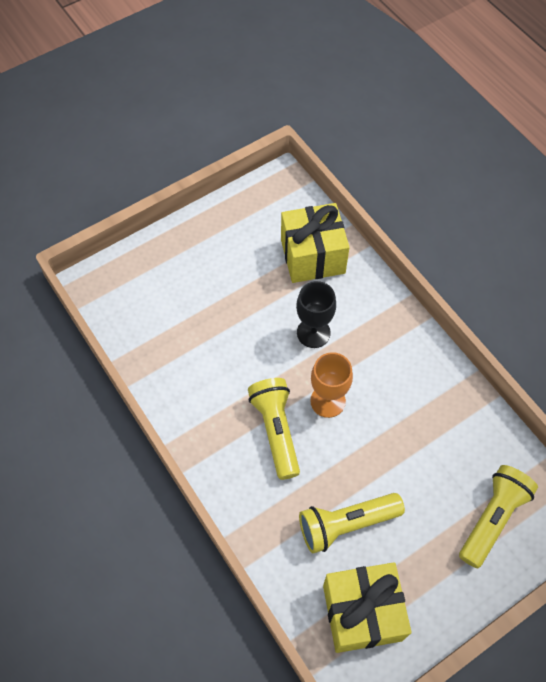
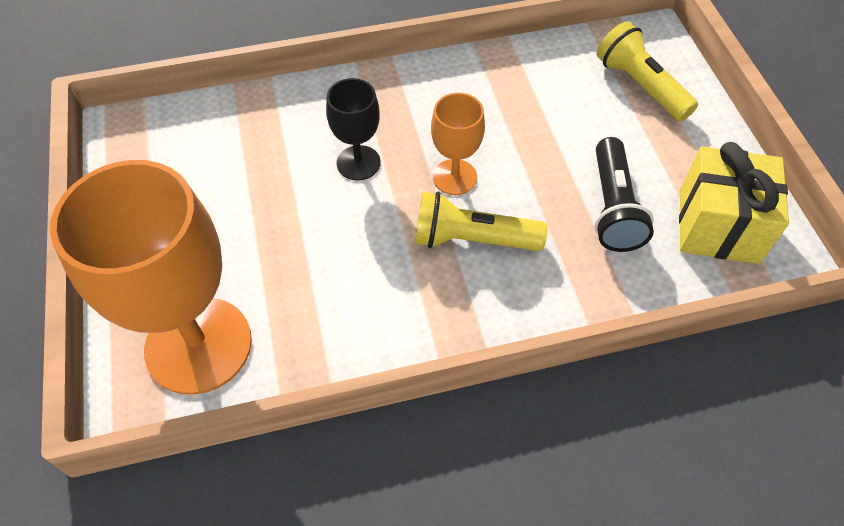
camera: 70 degrees left, 5 degrees down
(137, 299) = (198, 345): none -> orange goblet
(312, 256) = (253, 131): yellow gift -> none
(346, 524) = (613, 207): yellow flashlight -> black flashlight

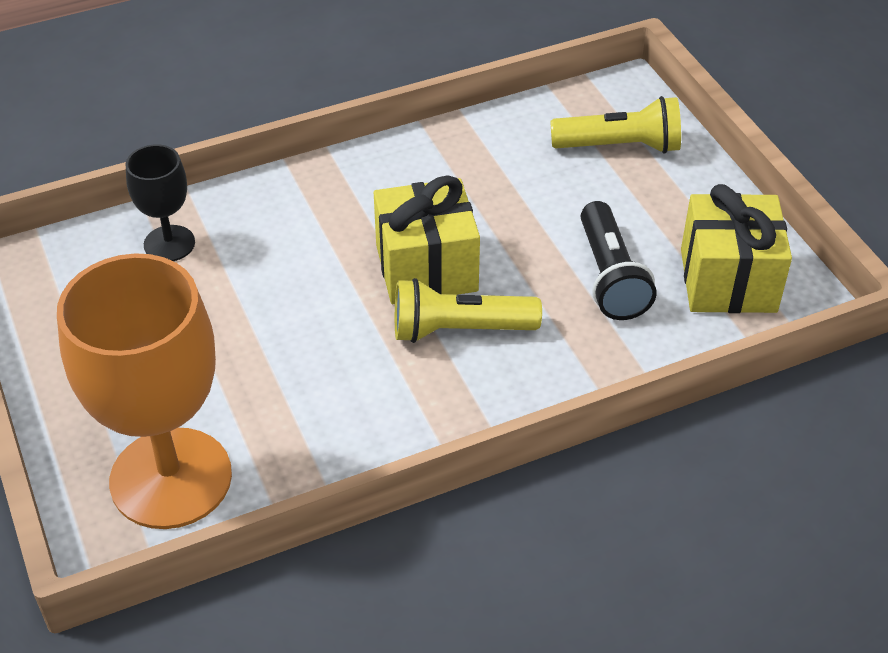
camera: 10 degrees left, 10 degrees down
(358, 163) = (312, 267): black goblet -> black goblet (169, 244)
(454, 177) = (426, 268): orange goblet -> yellow gift
(640, 86) = (620, 146): yellow flashlight -> yellow flashlight turned 135 degrees clockwise

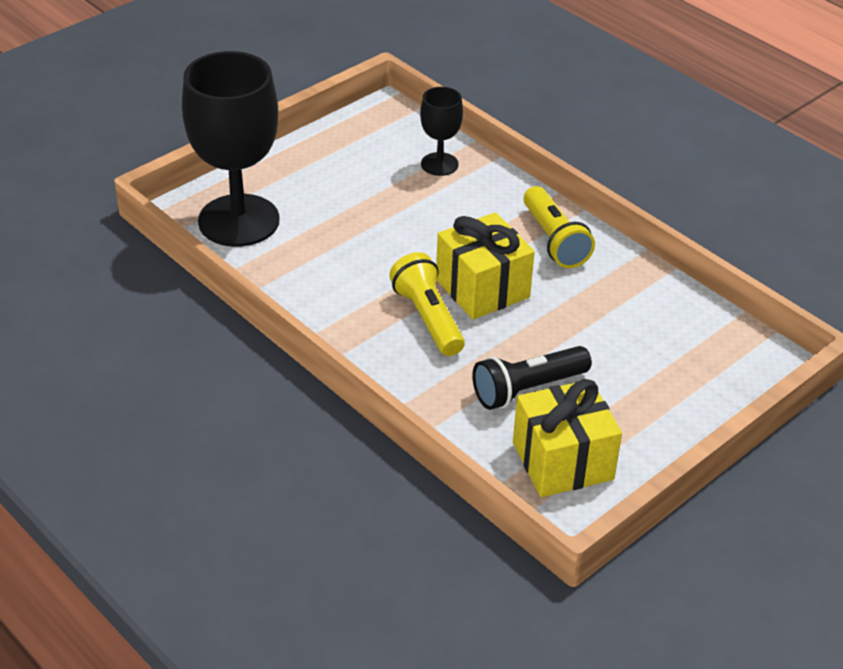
camera: 70 degrees right, 5 degrees down
(171, 478) = (239, 221): orange goblet -> black goblet
(620, 146) = (691, 369): yellow flashlight -> yellow flashlight (554, 240)

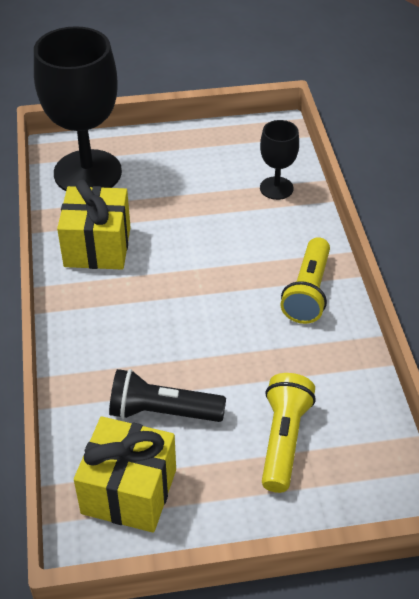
camera: 35 degrees right, 5 degrees up
(428, 318) = (145, 312): yellow flashlight -> yellow flashlight (283, 440)
(482, 288) = (210, 307): yellow gift -> yellow gift (97, 247)

